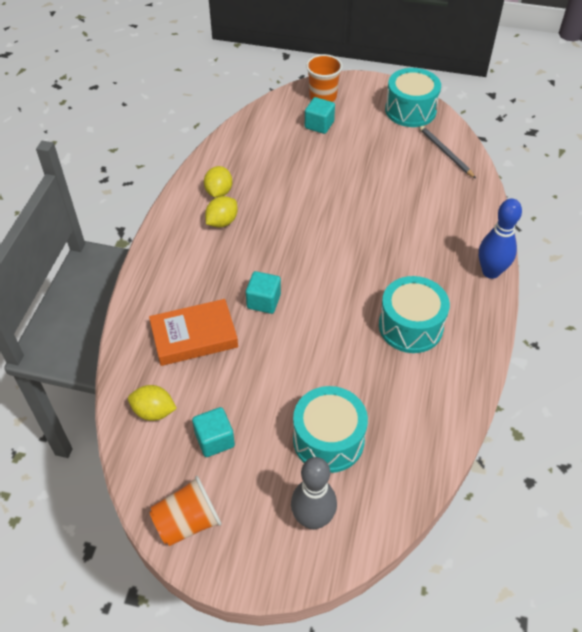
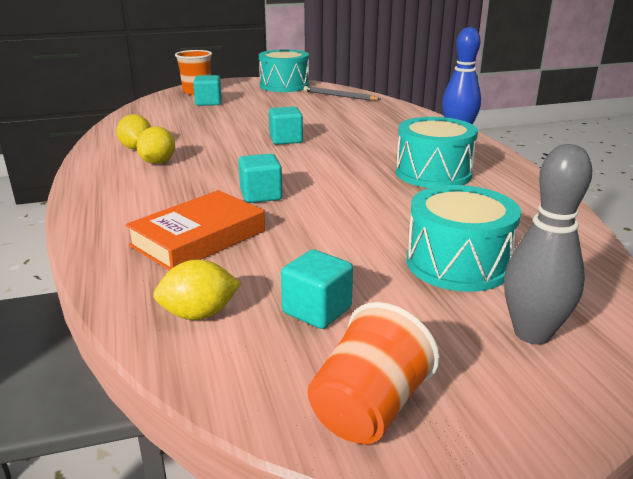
camera: 30 degrees left, 25 degrees down
(337, 223) = (286, 140): none -> turquoise cube

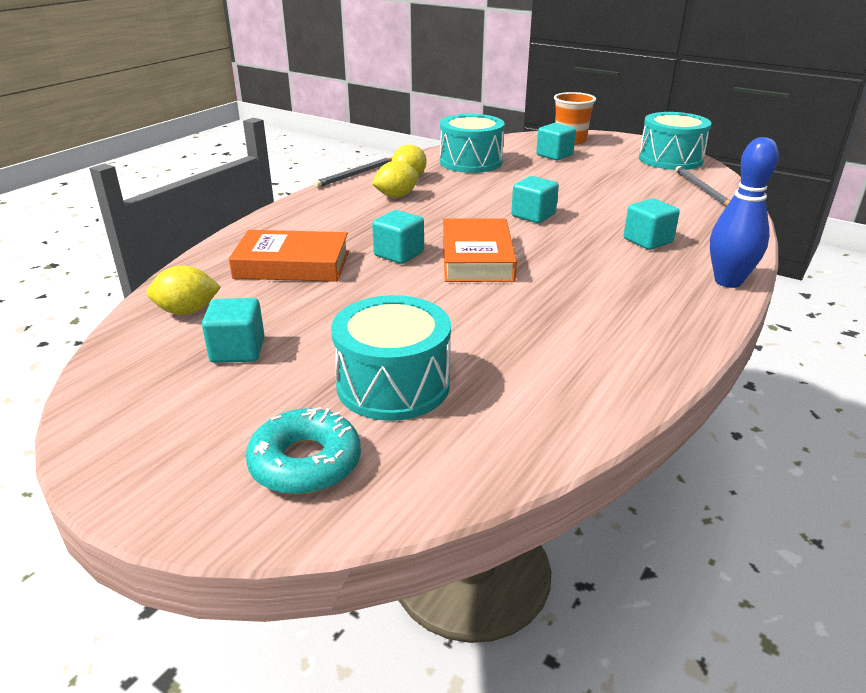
camera: 50 degrees right, 5 degrees up
(80, 161) = (355, 174): none -> grey pencil
(199, 314) = (187, 311): yellow lemon -> yellow lemon turned 45 degrees counterclockwise
(316, 175) = (477, 258): none -> orange book
(368, 408) = (127, 419): orange cup -> none
(378, 129) = (647, 241): none -> turquoise cube
(433, 173) = (583, 306): turquoise drum -> turquoise drum (471, 162)
(532, 333) = (305, 462): grey bowling pin -> turquoise donut

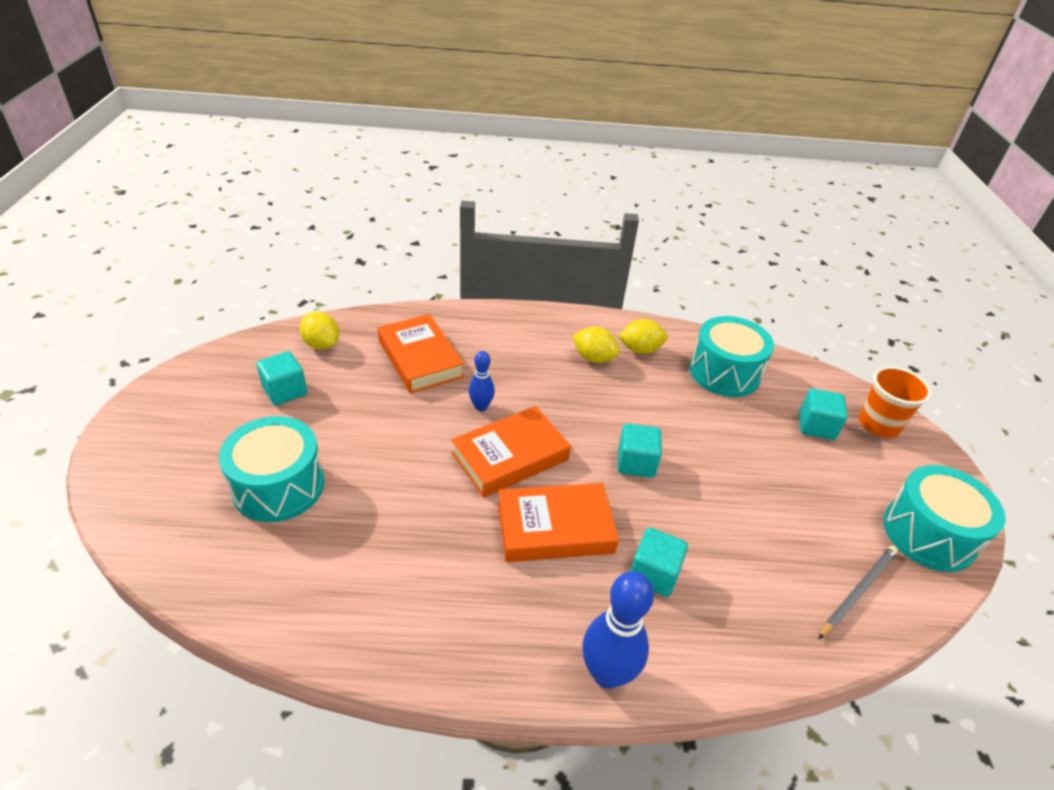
camera: 55 degrees right, 10 degrees up
(305, 462) = (172, 482): turquoise donut -> none
(355, 174) = (615, 316): grey pencil -> none
(399, 254) = (481, 406): turquoise cube -> blue bowling pin
(575, 262) = (555, 528): none -> orange book

